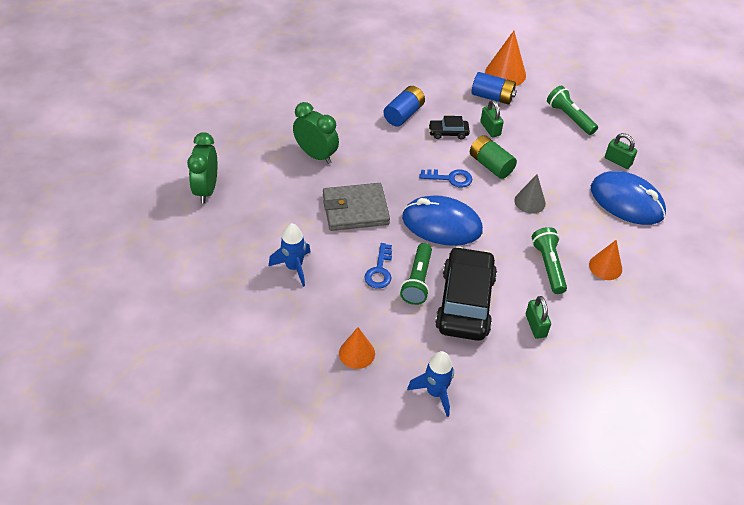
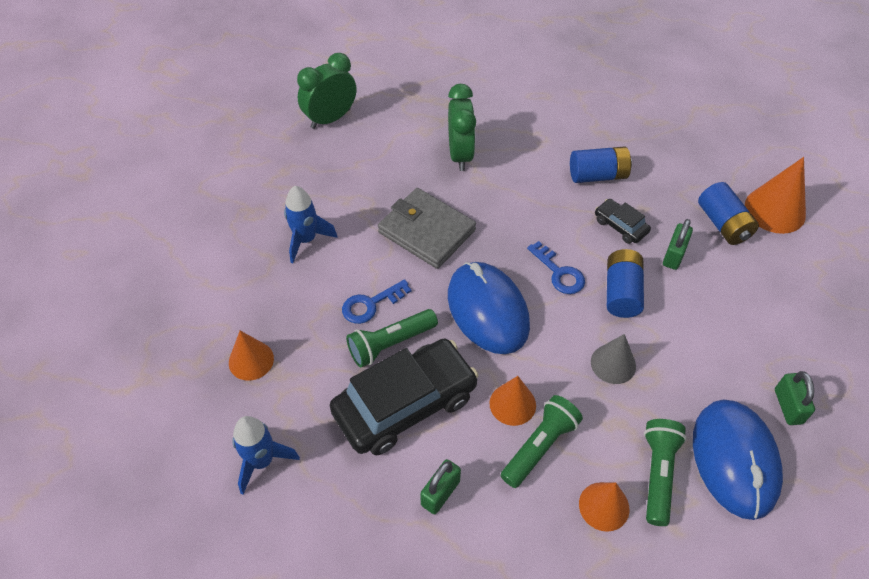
camera: 50 degrees right, 5 degrees up
(490, 165) = (621, 292): green battery -> blue battery
(512, 258) = (512, 404): none -> orange cone
(569, 117) = (791, 312): green flashlight -> green flashlight (658, 474)

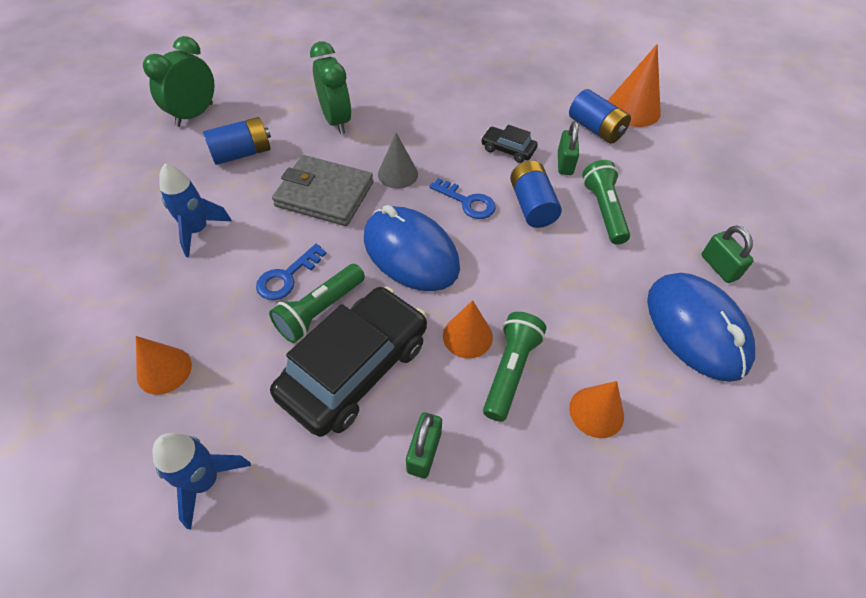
camera: 20 degrees left, 0 degrees up
(598, 175) = (471, 112): blue battery -> blue battery (242, 153)
(613, 364) = (550, 271): grey cone -> grey cone (398, 174)
(658, 474) = (634, 363): green flashlight -> green flashlight (603, 210)

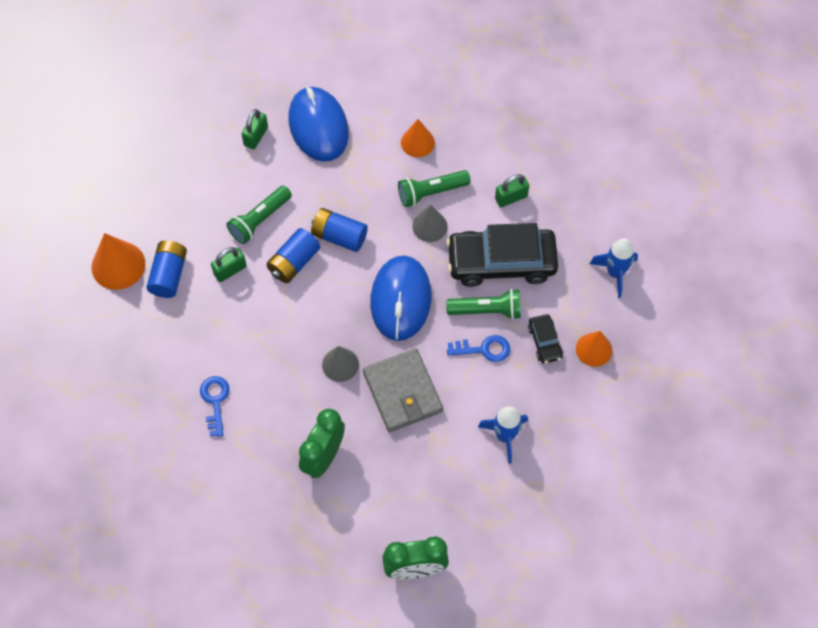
camera: 130 degrees left, 10 degrees up
(242, 153) = (418, 486): blue battery -> blue battery (339, 236)
(467, 202) = (326, 301): blue key -> blue key (215, 401)
(467, 336) = (430, 226): orange cone -> grey cone
(508, 150) = (248, 315): black car -> black car (545, 342)
(696, 328) = (318, 126): blue mouse -> blue mouse turned 45 degrees counterclockwise

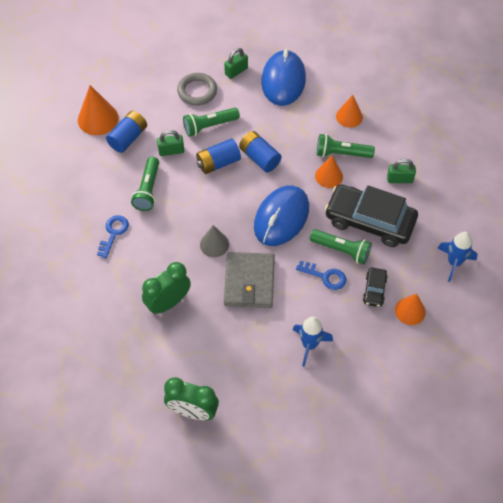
camera: 25 degrees right, 5 degrees down
(222, 181) = (197, 91): none -> grey ring
(228, 330) = (148, 189): none -> green flashlight
(430, 226) = (329, 176): grey cone -> orange cone

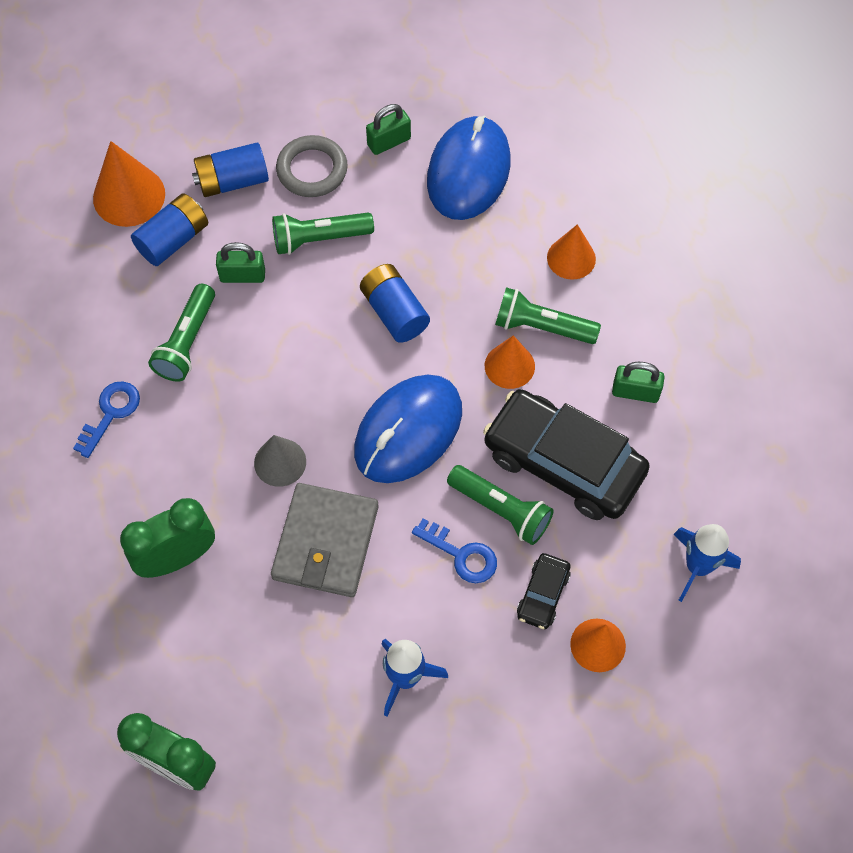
camera: 10 degrees right, 5 degrees up
(218, 163) = (320, 311): blue battery -> blue battery (232, 181)

